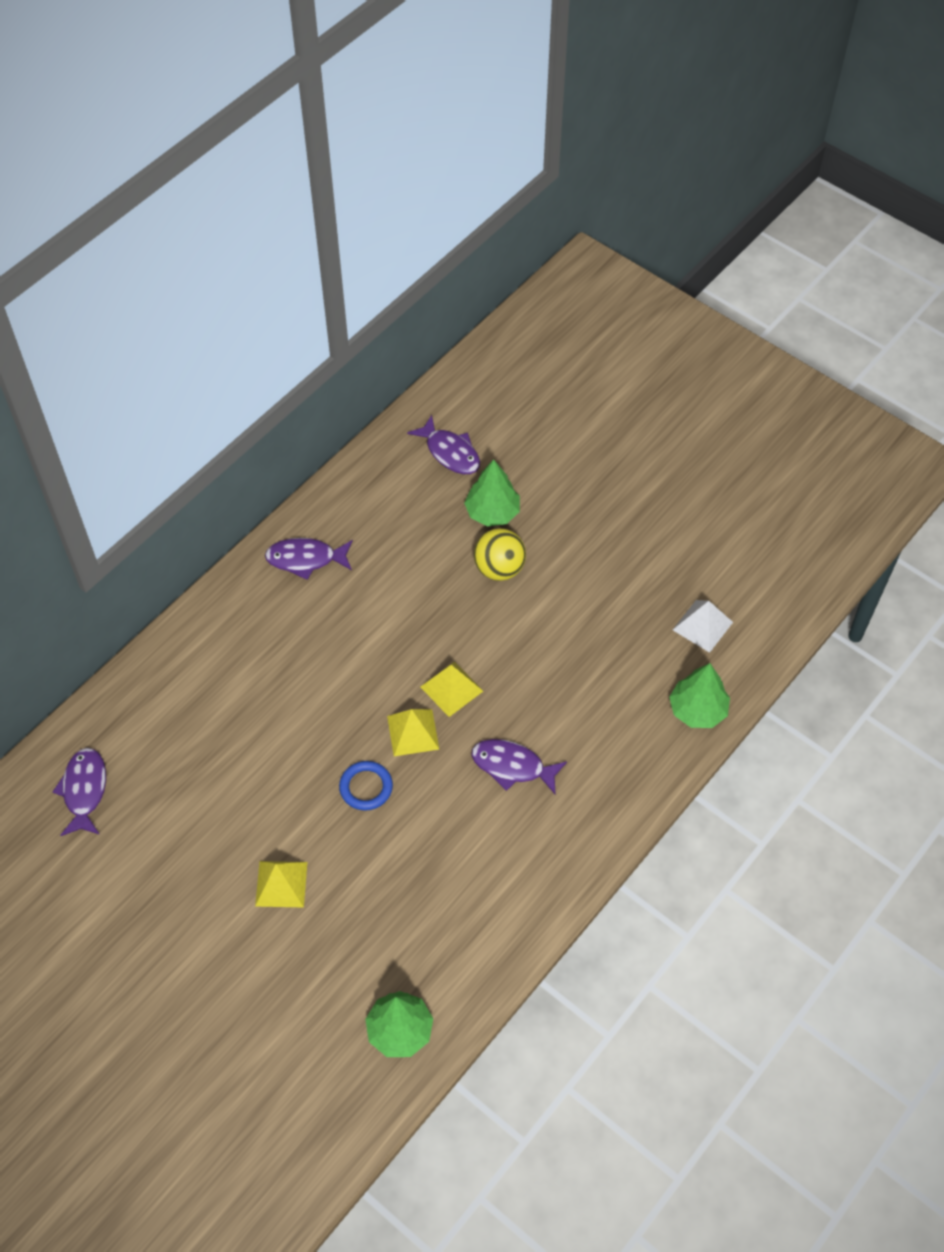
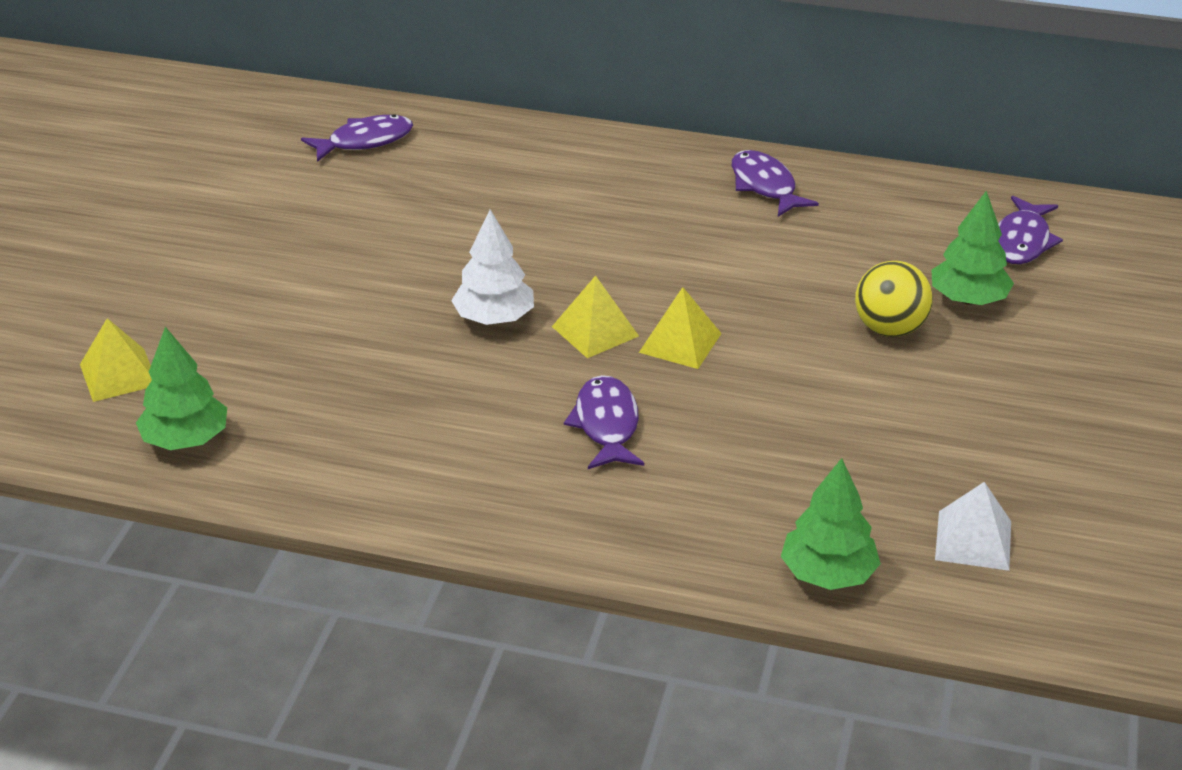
camera: 65 degrees right, 20 degrees down
(281, 883) = (330, 296): yellow pyramid -> yellow pyramid (119, 374)
(366, 787) = (494, 318): blue ring -> white tree

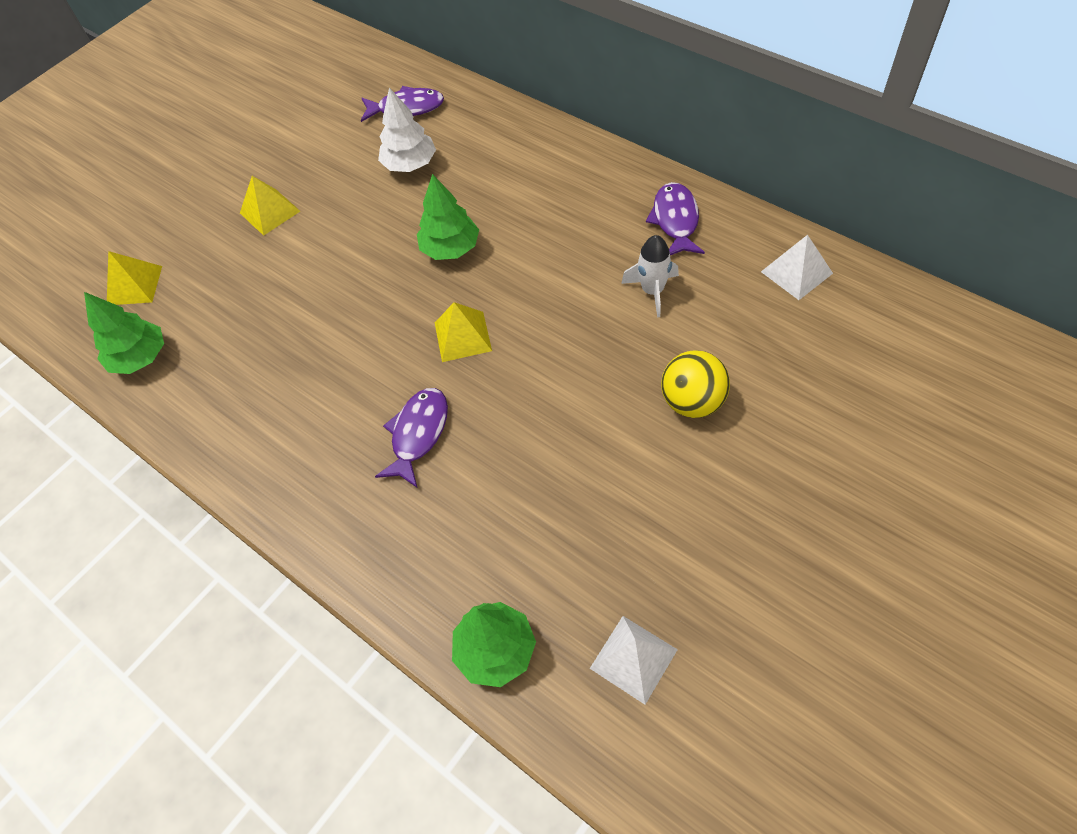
camera: 30 degrees right, 20 degrees up
(494, 318) = (399, 303): white tree -> white tree (410, 164)
(680, 342) = (519, 367): yellow pyramid -> yellow pyramid (270, 212)
(782, 249) = (652, 291): none -> white rocket
(922, 204) = (796, 272): none -> white pyramid
(968, 299) = (778, 388): green tree -> green tree (450, 248)
(1022, 241) = (862, 336): purple fish -> none

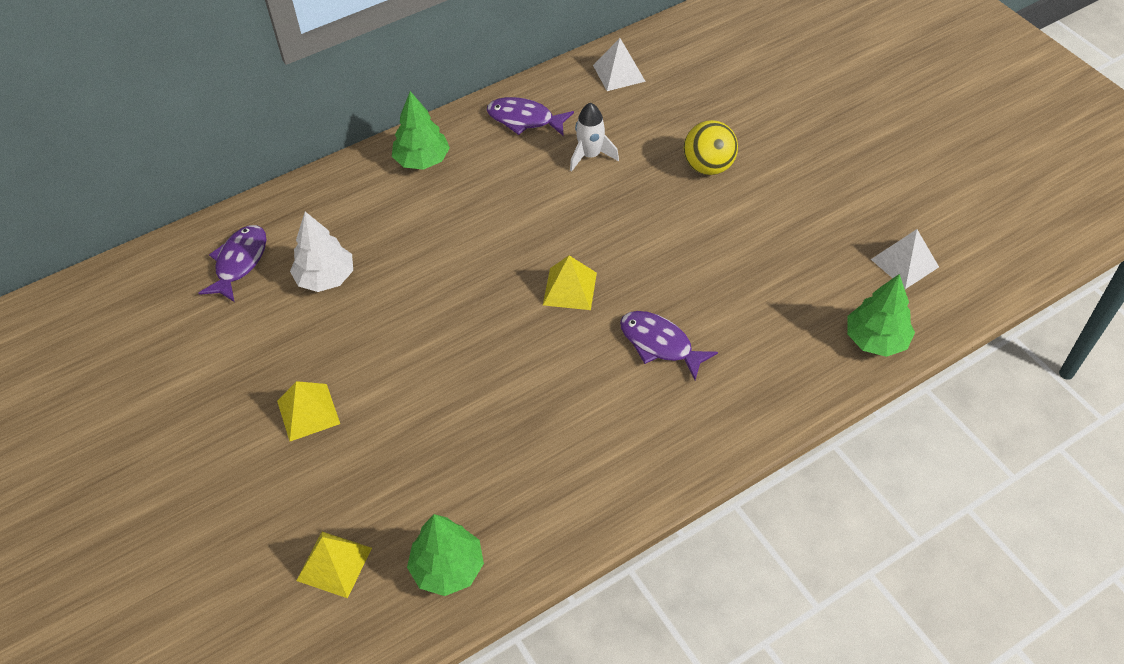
camera: 75 degrees left, 5 degrees down
(450, 248) = (460, 273): green tree -> green tree (422, 160)

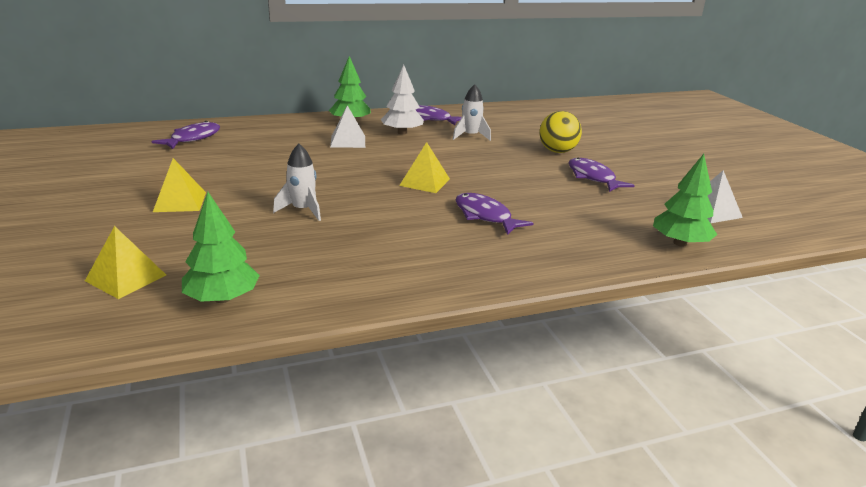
camera: 10 degrees right, 25 degrees down
(326, 278) = (246, 152): white tree -> white tree (402, 133)
(455, 390) = (302, 210): none -> white rocket
(619, 73) = (506, 113): white pyramid -> white pyramid (348, 141)
(762, 222) = (593, 177): none -> purple fish

